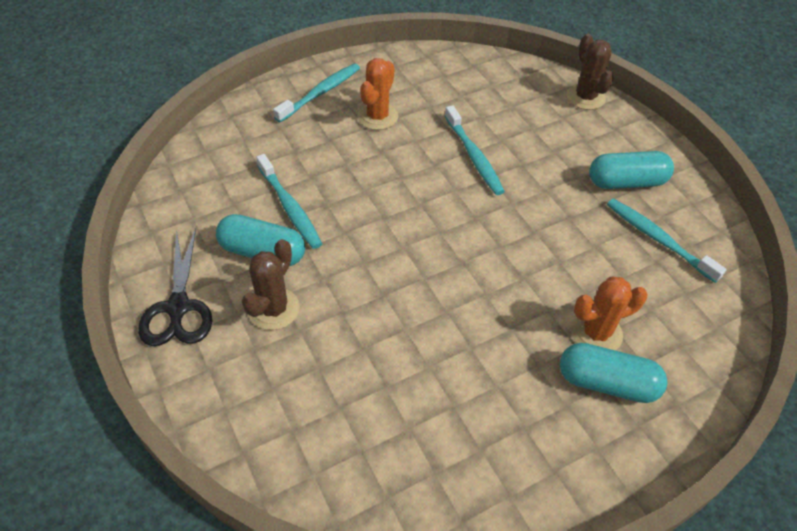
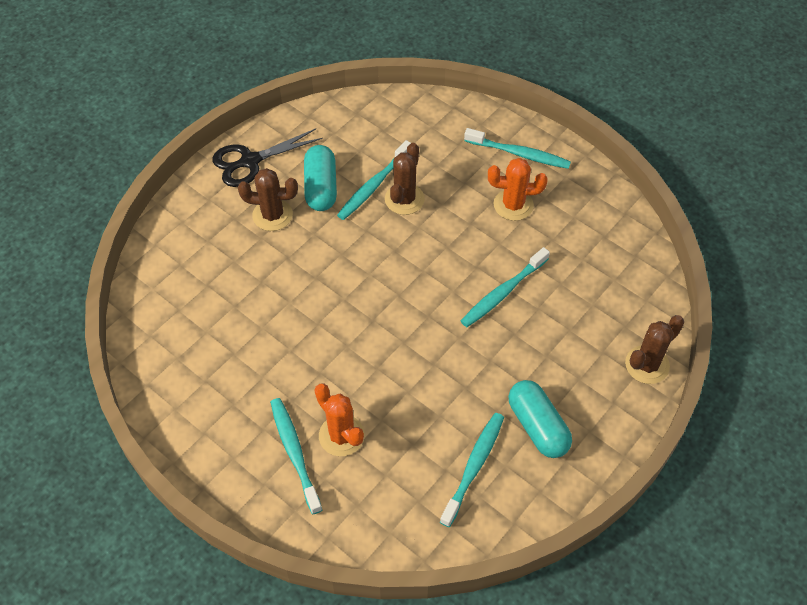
camera: 70 degrees right, 5 degrees up
(323, 189) = (404, 199): none -> brown cactus
(607, 383) = (294, 453): turquoise capsule -> turquoise toothbrush

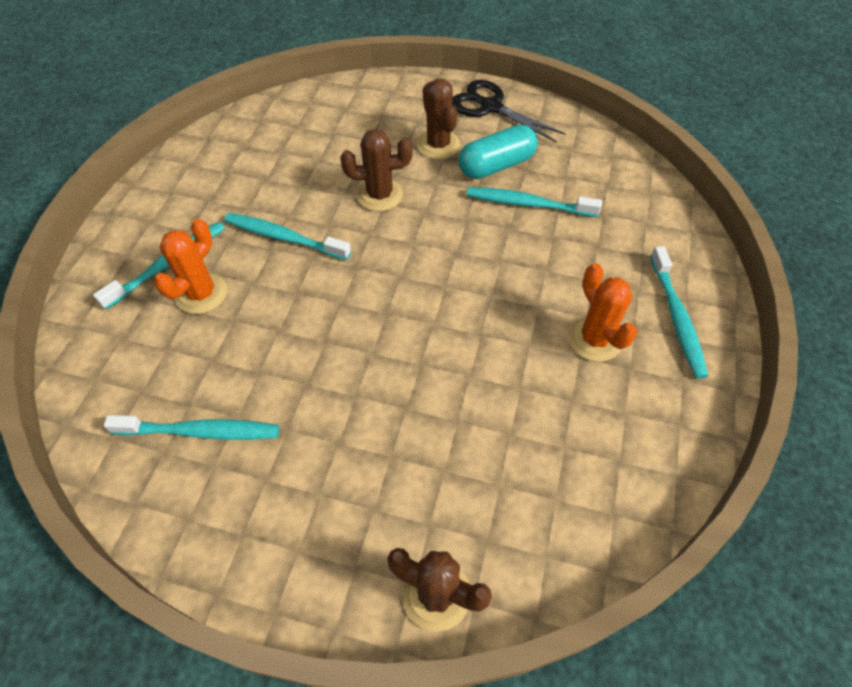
camera: 65 degrees right, 0 degrees up
(404, 199) = (529, 235): brown cactus -> brown cactus (379, 195)
(503, 292) = (458, 374): turquoise toothbrush -> turquoise toothbrush (284, 237)
(537, 426) = (281, 482): turquoise capsule -> none

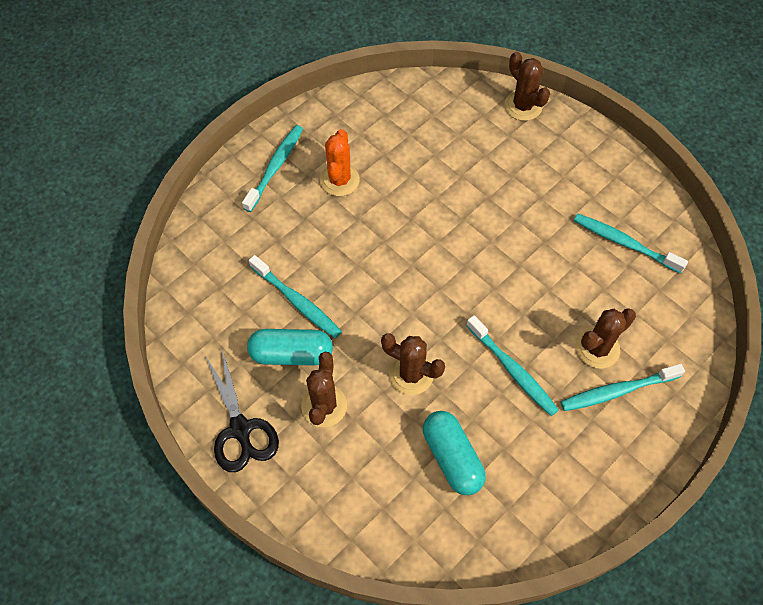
camera: 150 degrees left, 5 degrees up
(201, 293) = (597, 348): orange cactus -> brown cactus
(307, 156) = (452, 458): none -> turquoise capsule

